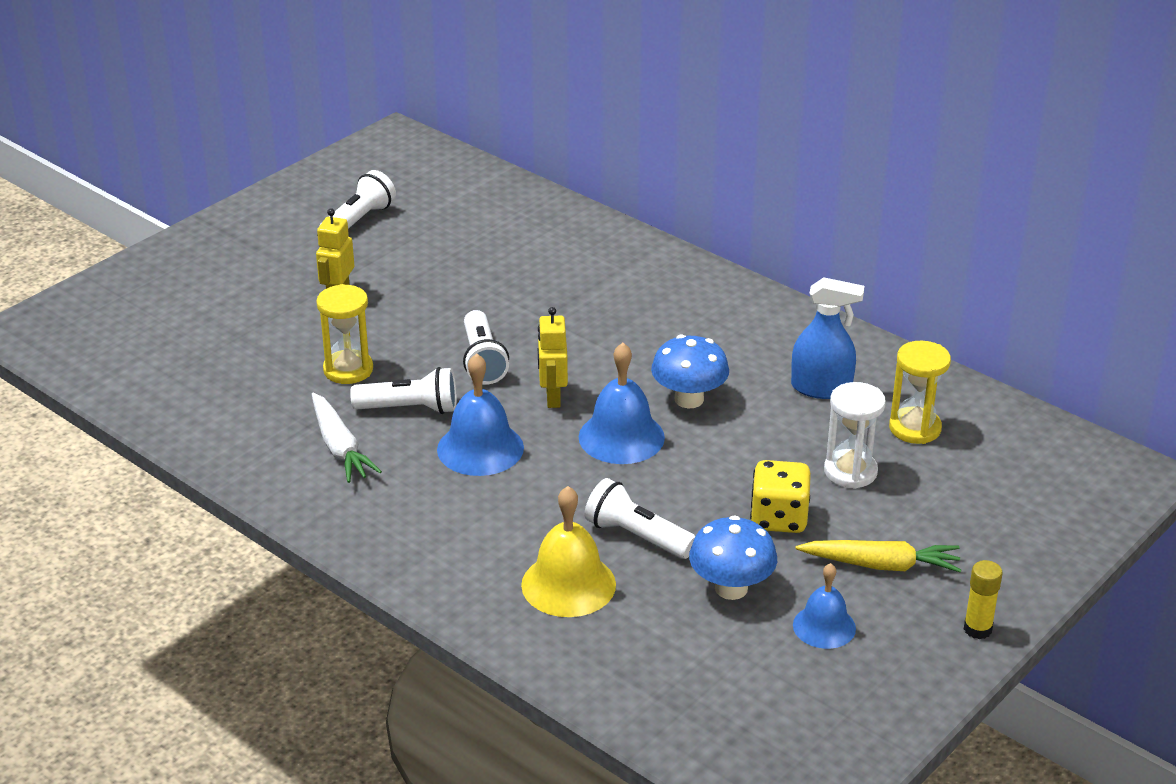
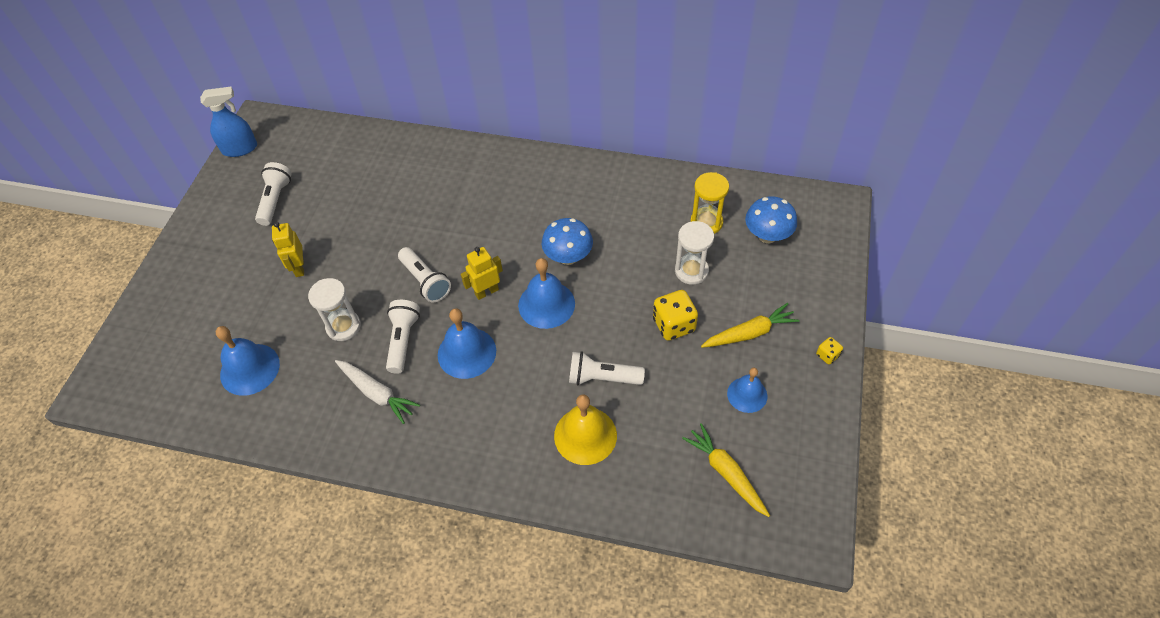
camera: 25 degrees left, 20 degrees up
(209, 371) = (249, 369): none -> blue bell
(348, 370) = (343, 326): yellow hourglass -> white hourglass
(410, 409) = (403, 341): white flashlight -> white flashlight turned 60 degrees counterclockwise
(552, 397) = (486, 292): yellow robot -> yellow robot turned 90 degrees clockwise
(728, 693) = (726, 472): none -> yellow carrot
(731, 588) = (679, 391): blue mushroom -> blue mushroom (767, 235)
(821, 388) = (638, 215): blue spray bottle -> blue spray bottle (240, 149)
(977, 629) = (827, 355): yellow glue stick -> yellow dice

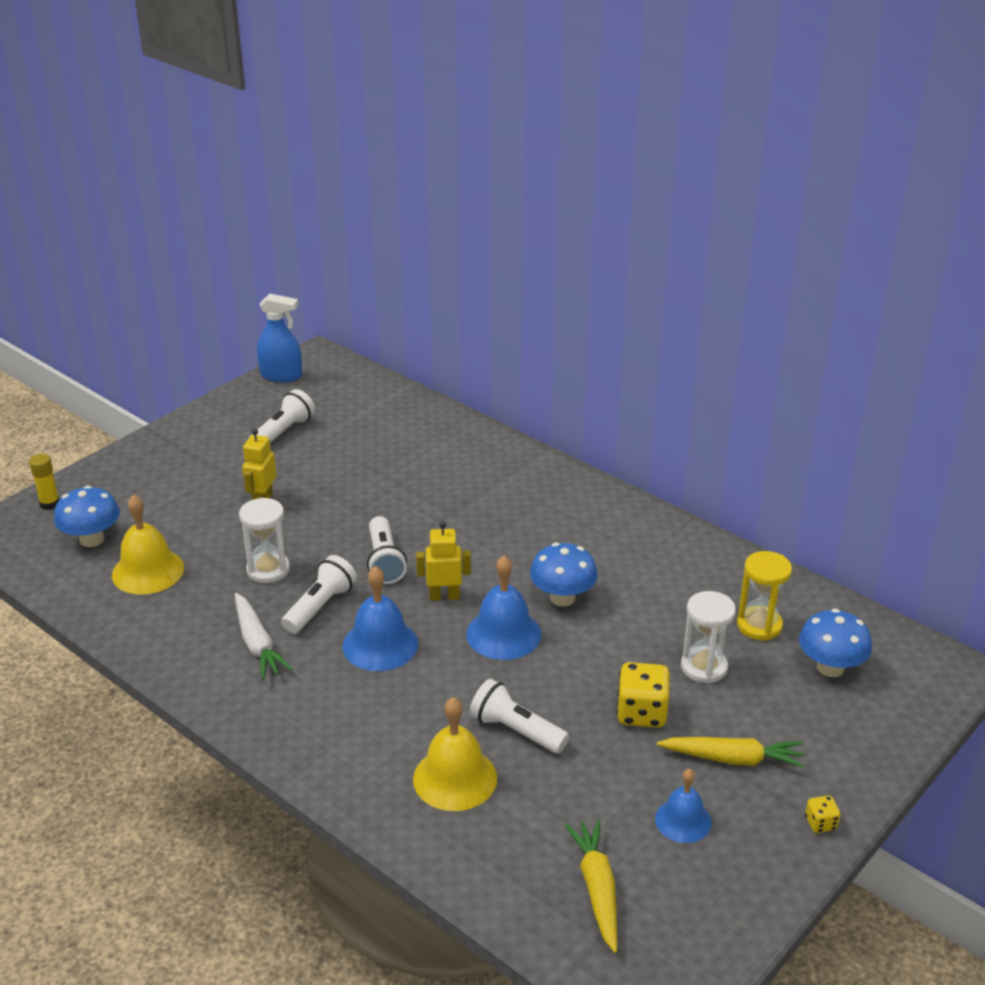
camera: 25 degrees right, 20 degrees down
(126, 344) = (50, 504): none -> yellow glue stick
(184, 361) = (92, 539): none -> blue mushroom
(249, 369) = (148, 571): blue bell -> yellow bell

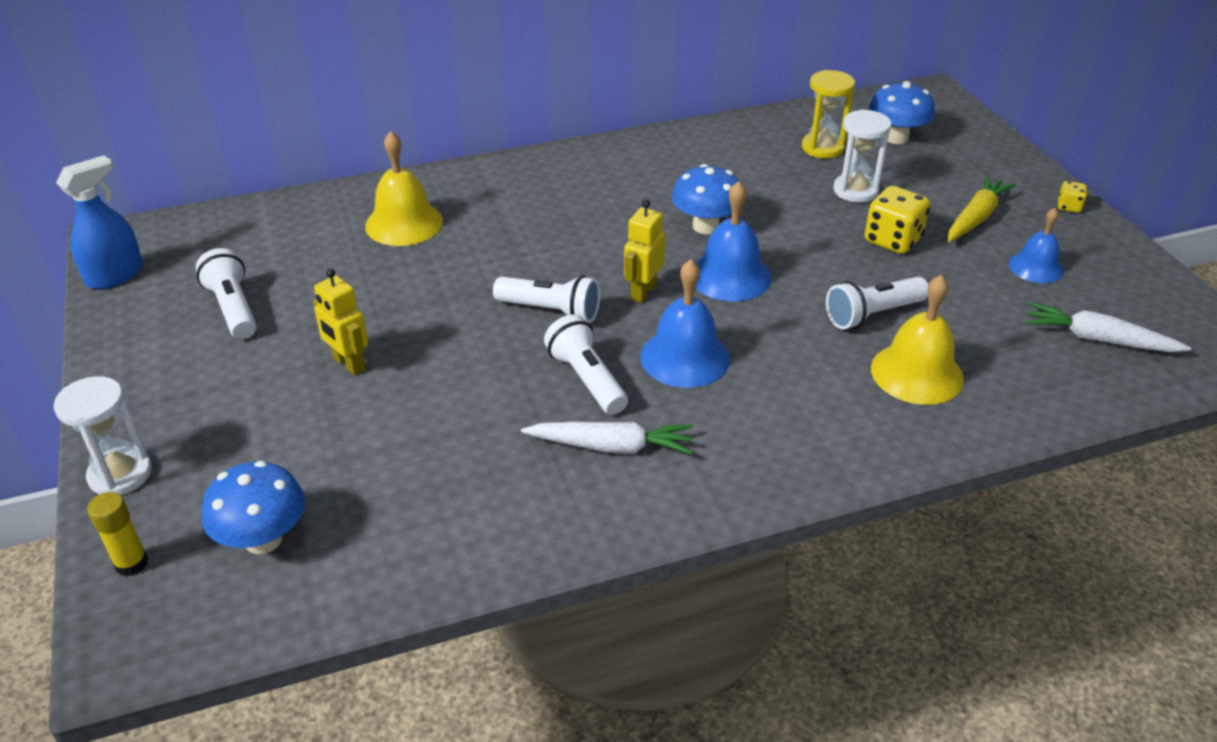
camera: 60 degrees left, 5 degrees up
(148, 571) = (387, 502): yellow bell -> yellow bell (404, 223)
(268, 570) = (485, 399): white hourglass -> white hourglass (120, 474)
(597, 889) = (1098, 339): yellow carrot -> white carrot

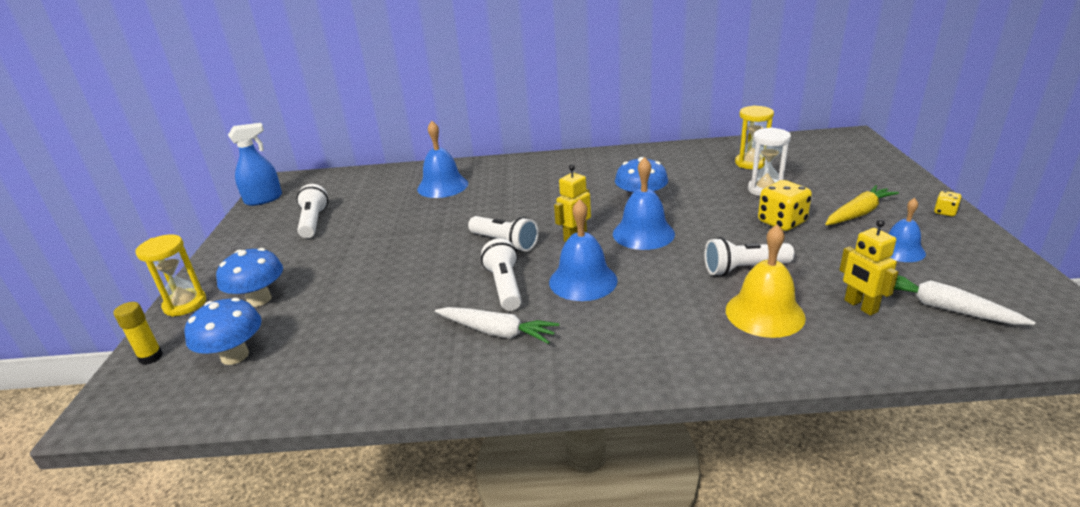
camera: 20 degrees right, 10 degrees down
(120, 474) = (185, 304): white hourglass -> yellow hourglass
(349, 364) = (358, 259): yellow robot -> yellow robot (860, 306)
(404, 223) = (442, 186): yellow bell -> blue bell
(896, 138) = (811, 160): blue mushroom -> blue mushroom (259, 299)

